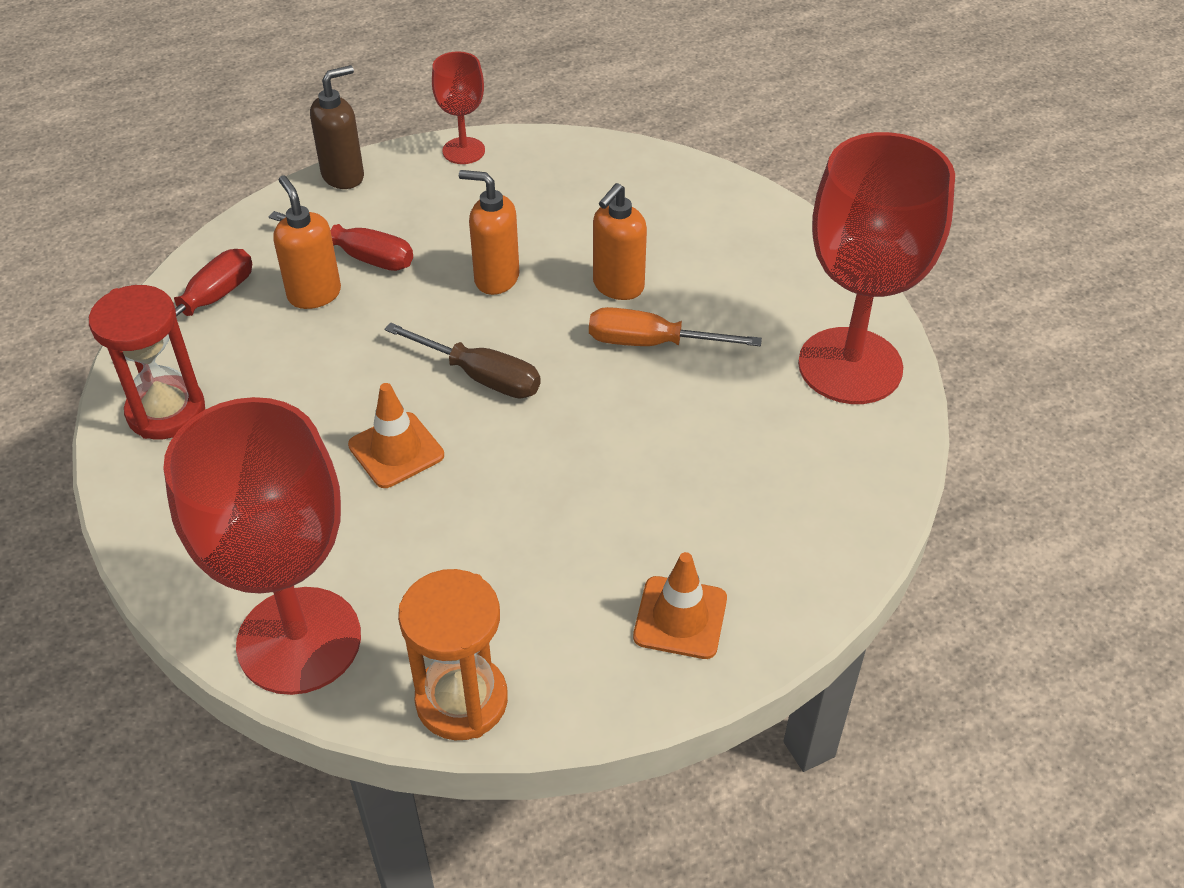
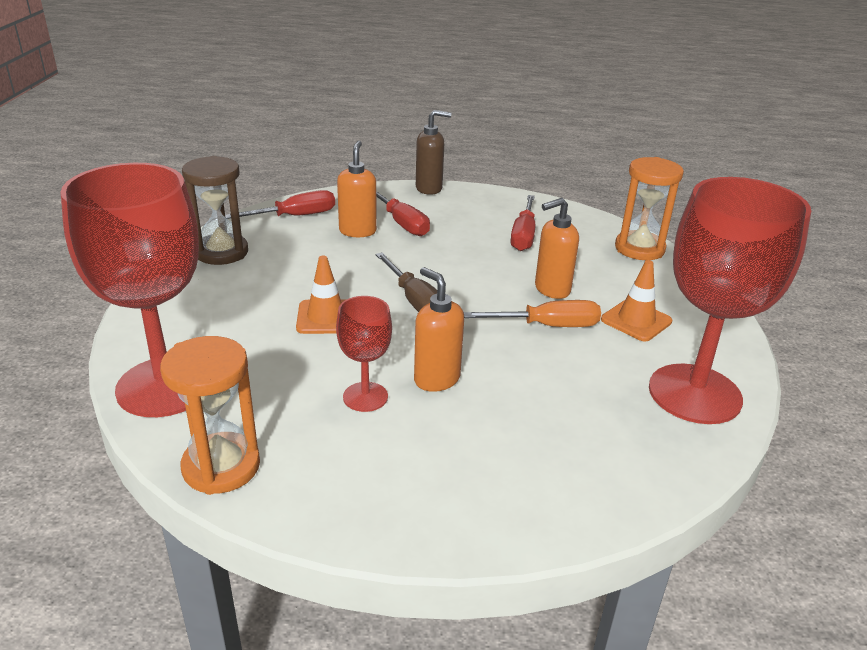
camera: 30 degrees right, 15 degrees down
(166, 411) = (222, 252): red hourglass -> brown hourglass
(463, 151) = (512, 198): red goblet -> red goblet (365, 397)
(496, 278) = (473, 259): orange soap dispenser -> orange soap dispenser (436, 379)
(525, 212) = (523, 236): none -> red screwdriver
(651, 343) = (548, 326): orange screwdriver -> orange screwdriver turned 135 degrees clockwise
(670, 176) = (639, 249): none -> orange hourglass
(680, 618) = (420, 491): orange traffic cone -> orange traffic cone (636, 320)

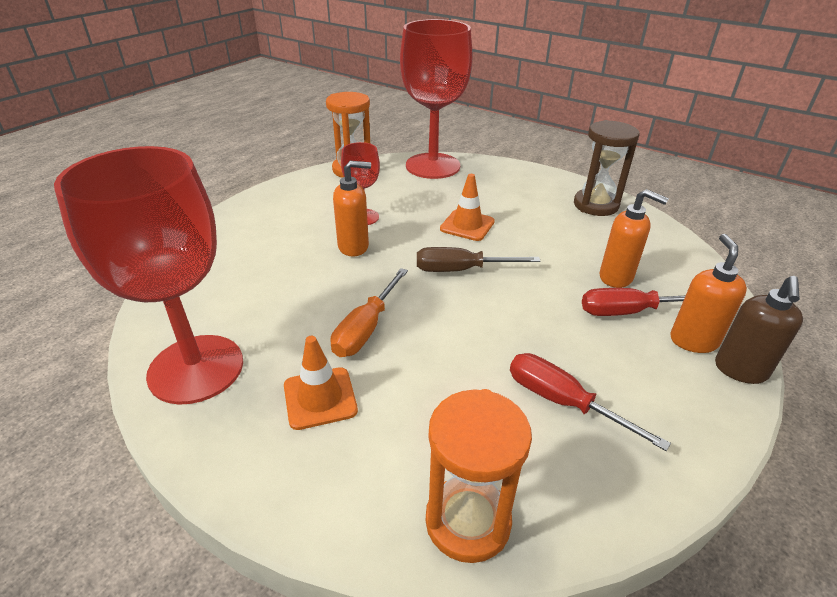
camera: 120 degrees right, 5 degrees up
(295, 216) = (663, 251): red screwdriver -> none
(551, 289) = (423, 363): orange soap dispenser -> orange soap dispenser (693, 341)

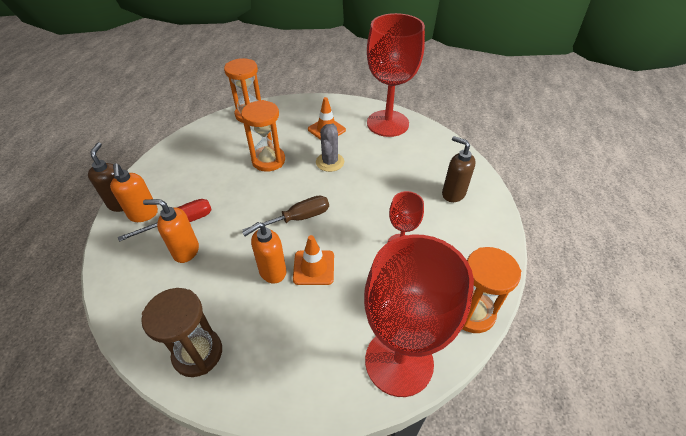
camera: 155 degrees right, 10 degrees up
(250, 239) = (453, 194): none -> brown soap dispenser
(354, 247) = (381, 212): orange soap dispenser -> orange soap dispenser (272, 272)
(366, 329) = (330, 162): orange screwdriver -> grey cactus
(468, 367) = (268, 160): none -> orange hourglass
(562, 402) = (220, 159): red screwdriver -> none

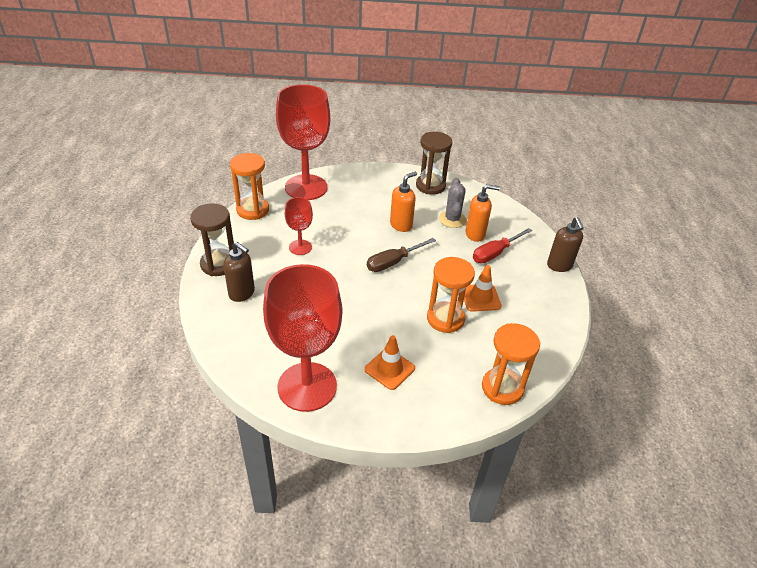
camera: 170 degrees right, 5 degrees down
(143, 214) = (532, 258): orange soap dispenser -> none
(314, 267) = (370, 229): orange traffic cone -> orange traffic cone (480, 298)
(330, 162) = (375, 321): grey cactus -> grey cactus (452, 219)
(487, 227) = (218, 264): none -> brown hourglass

